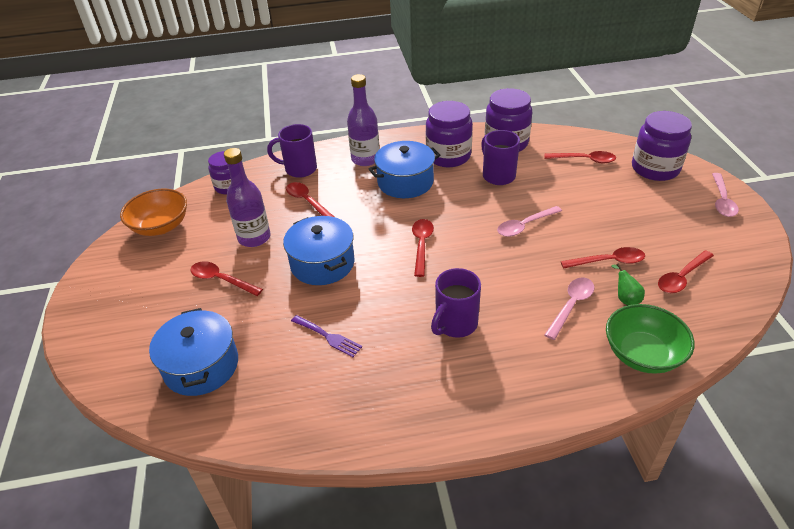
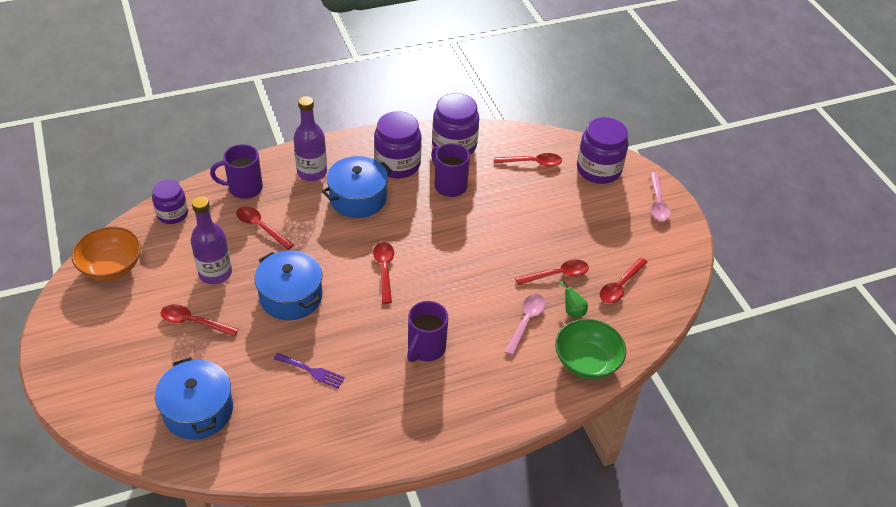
camera: 15 degrees left, 5 degrees up
(525, 226) = (480, 242): pink spoon -> none

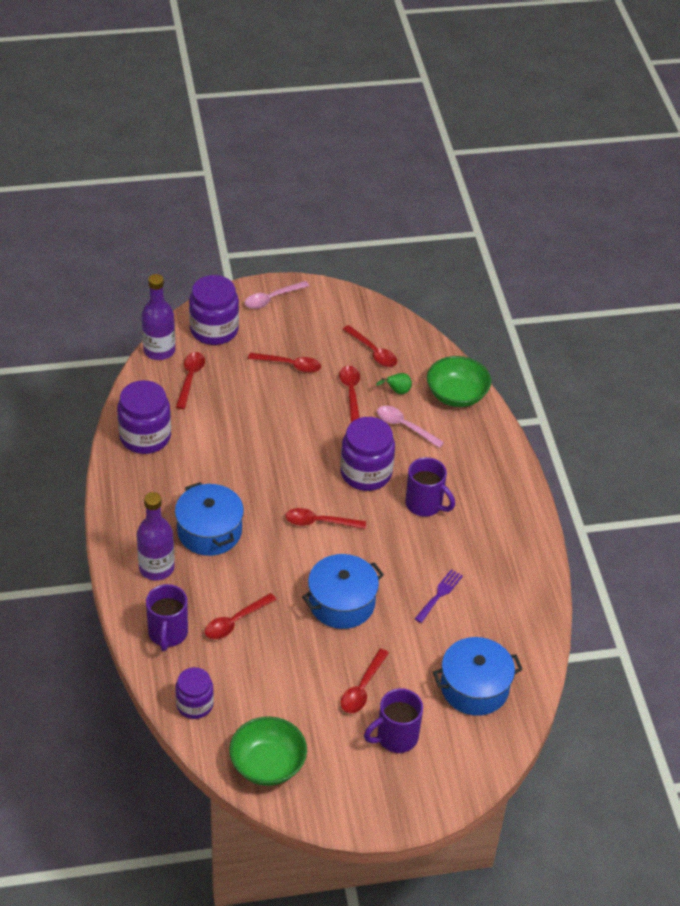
camera: 80 degrees left, 0 degrees up
(111, 267) = (267, 764): orange bowl -> green bowl
(215, 273) = (296, 667): purple bottle -> purple bottle (159, 350)
(397, 164) = (163, 490): purple jar -> purple jar (366, 473)
(449, 185) = (208, 451): purple mug -> purple mug (395, 737)
(575, 226) = (290, 365): none -> red spoon
(657, 203) = (272, 299): pink spoon -> pink spoon turned 135 degrees clockwise

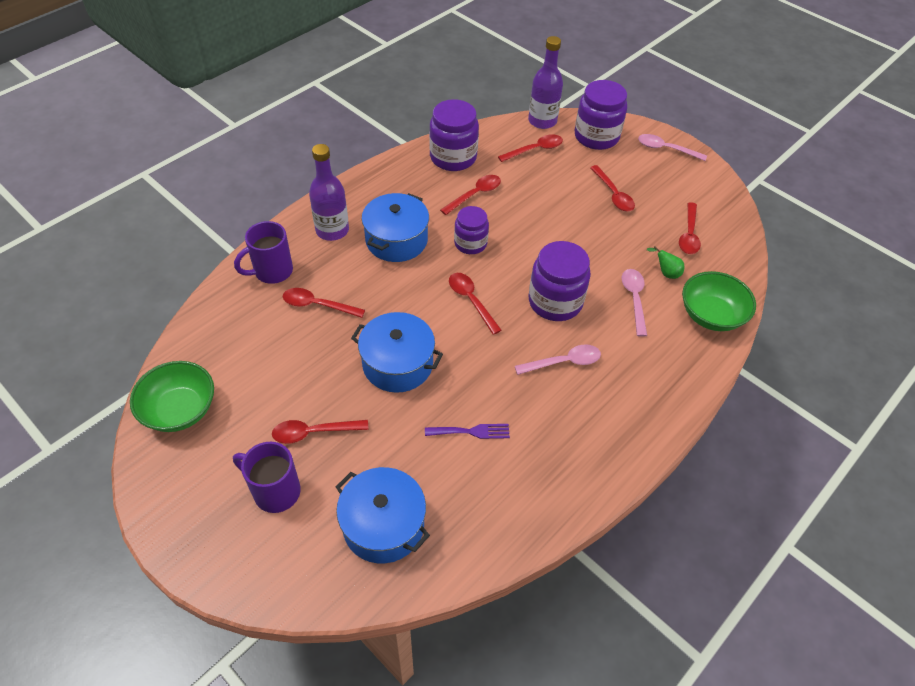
camera: 55 degrees right, 5 degrees up
(194, 704) = (211, 326): purple jar -> purple jar (470, 243)
(351, 392) = (629, 245): red spoon -> red spoon (475, 195)
(425, 504) = (563, 362): purple mug -> pink spoon

